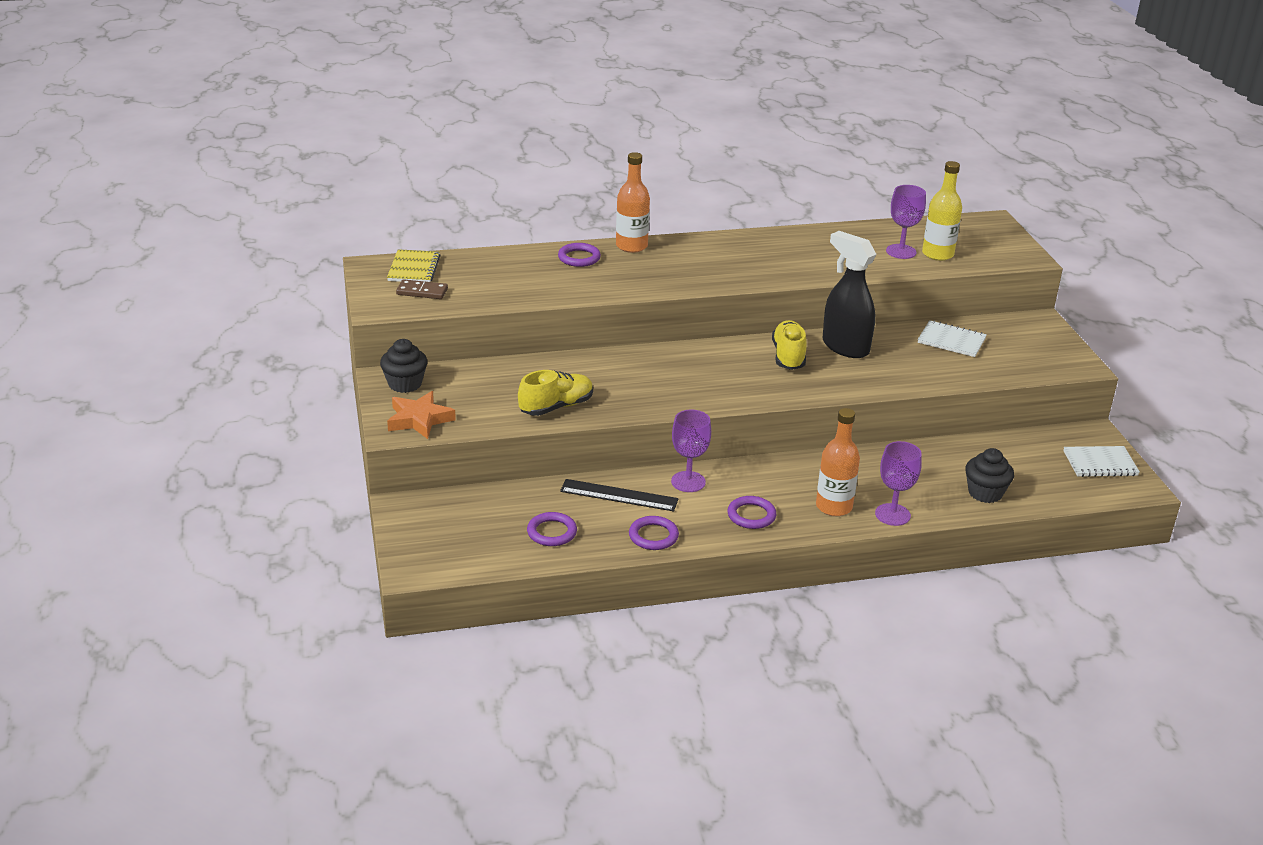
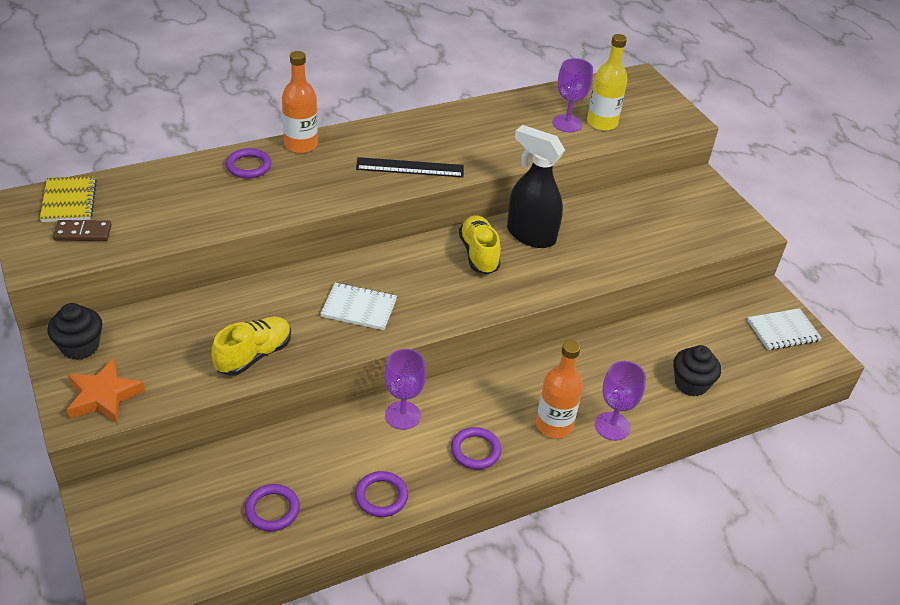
camera: 15 degrees left, 10 degrees up
(619, 495) = (335, 445): black ruler -> black ruler (410, 167)
(951, 341) = (627, 215): white notebook -> white notebook (359, 308)

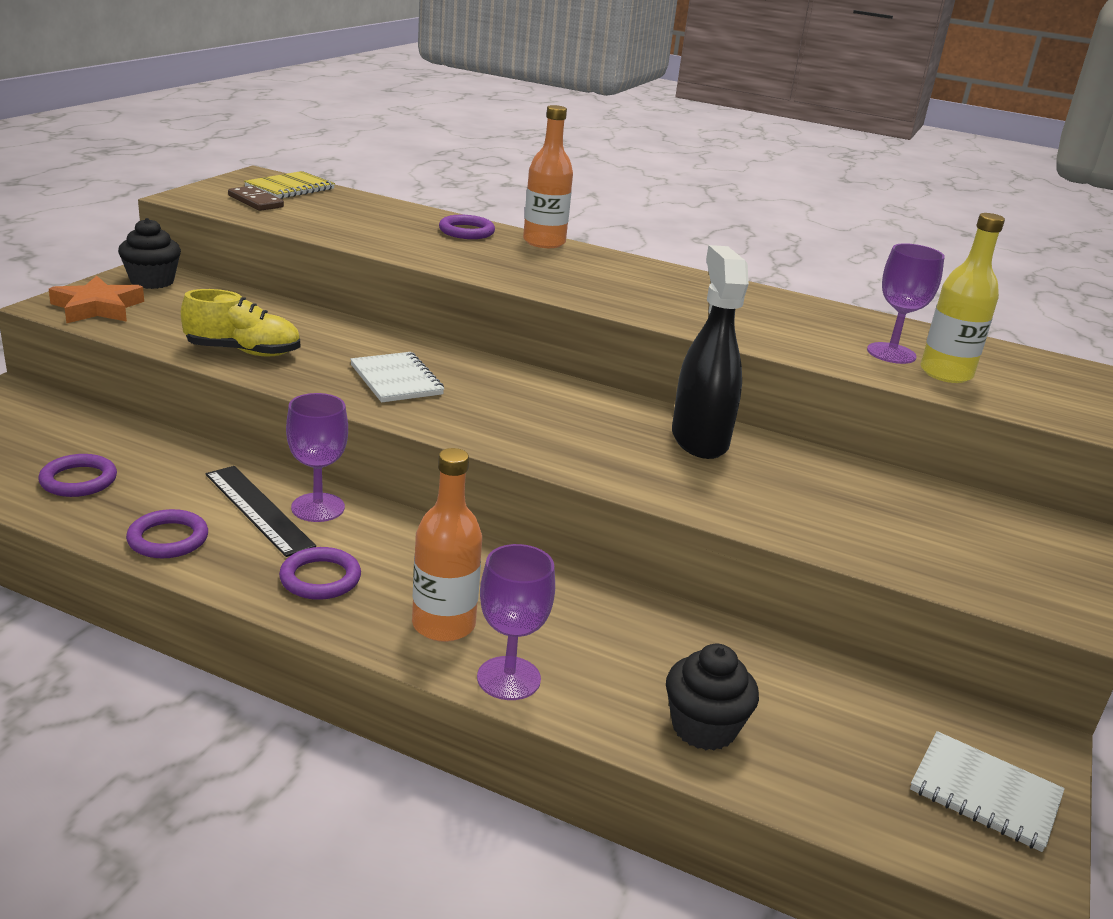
camera: 50 degrees right, 15 degrees down
(410, 167) = (616, 294): black ruler -> black ruler (258, 509)
(479, 254) = (603, 418): yellow shoe -> none

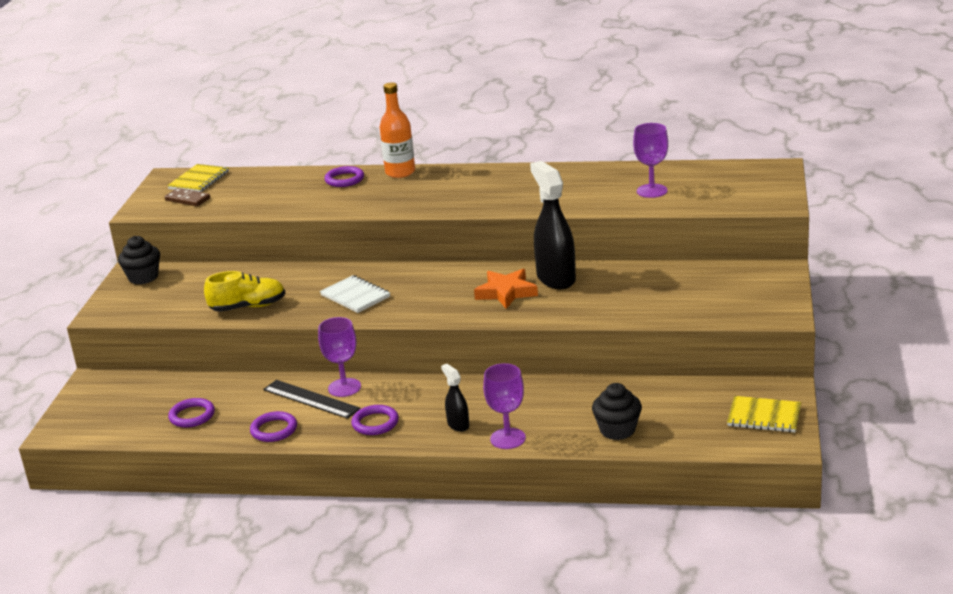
camera: 10 degrees left, 0 degrees up
(97, 308) = (128, 306): orange star -> orange star (506, 292)
(443, 624) = (458, 425): orange bottle -> black spray bottle
(946, 373) = (687, 195): yellow bottle -> none
(985, 793) = (764, 416): white notebook -> yellow notebook

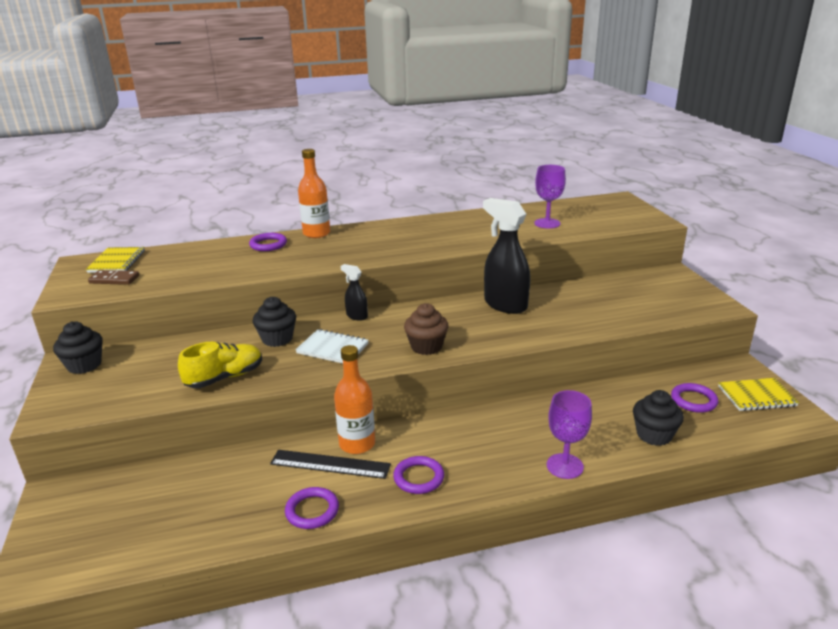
camera: 25 degrees left, 0 degrees up
(192, 416) = (203, 514): purple ring -> purple ring (693, 400)
(313, 279) = (277, 339): none -> black cupcake
(344, 387) = (357, 444): purple goblet -> orange bottle
(441, 308) = (426, 347): none -> brown cupcake
(458, 425) = (504, 461): black spray bottle -> black spray bottle (356, 316)
(506, 292) = (474, 323): orange star -> none

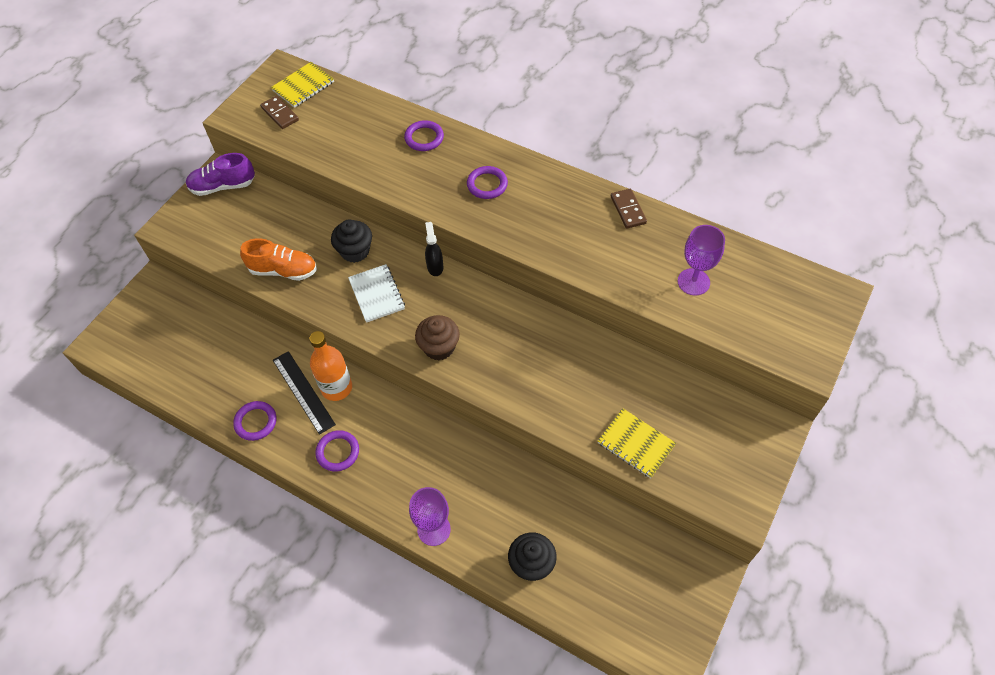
camera: 45 degrees right, 30 degrees up
(84, 365) = (223, 186): black cupcake -> purple shoe
(225, 377) = (283, 270): yellow shoe -> orange shoe
(316, 233) = (478, 146): orange bottle -> none
(461, 217) = (628, 210): none -> brown domino
(505, 305) = (560, 346): black spray bottle -> none
(693, 400) = (612, 564): purple ring -> purple ring (487, 184)
(756, 396) = (671, 609): yellow notebook -> yellow notebook (636, 444)

